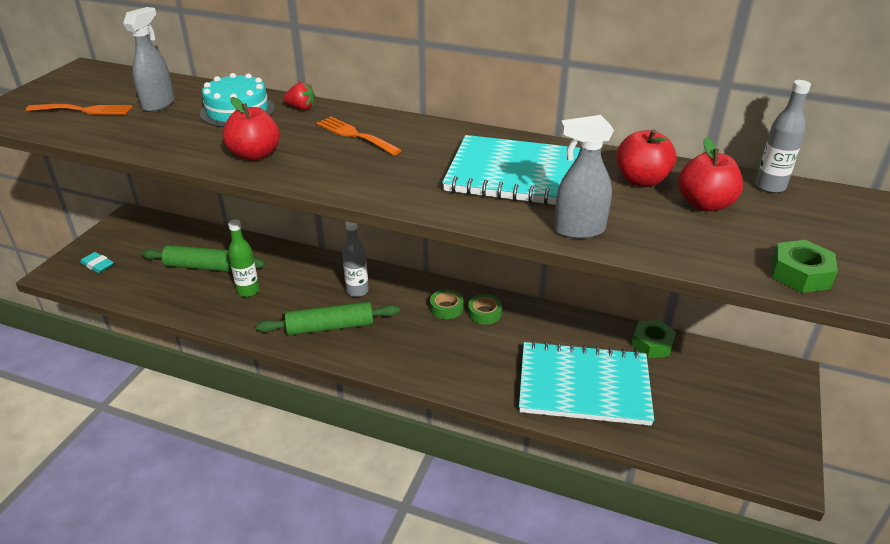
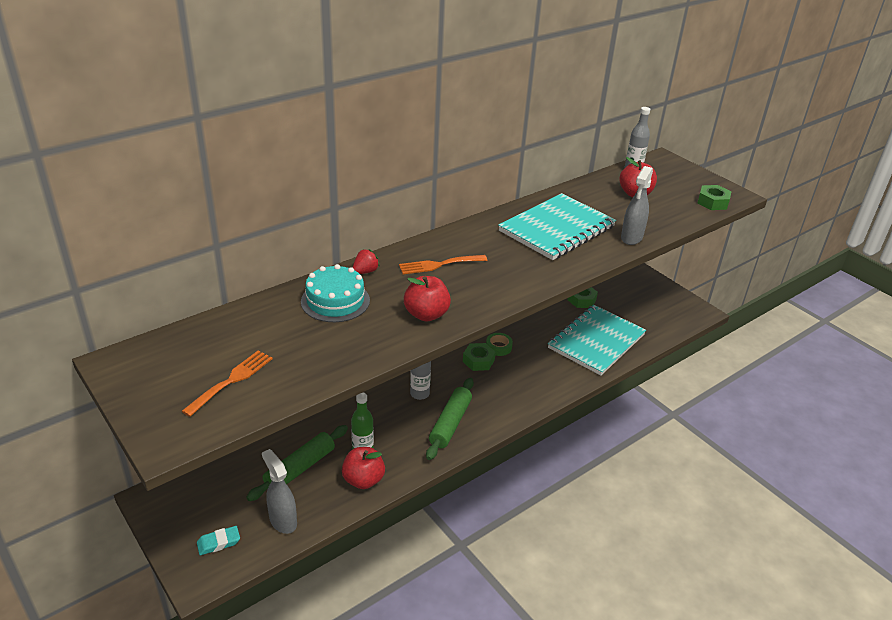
camera: 60 degrees left, 0 degrees up
(159, 104) = (271, 336): grey spray bottle -> grey spray bottle (283, 521)
(446, 308) = (478, 361): green tape -> green nut
(641, 180) = (596, 198): red apple -> red apple (363, 480)

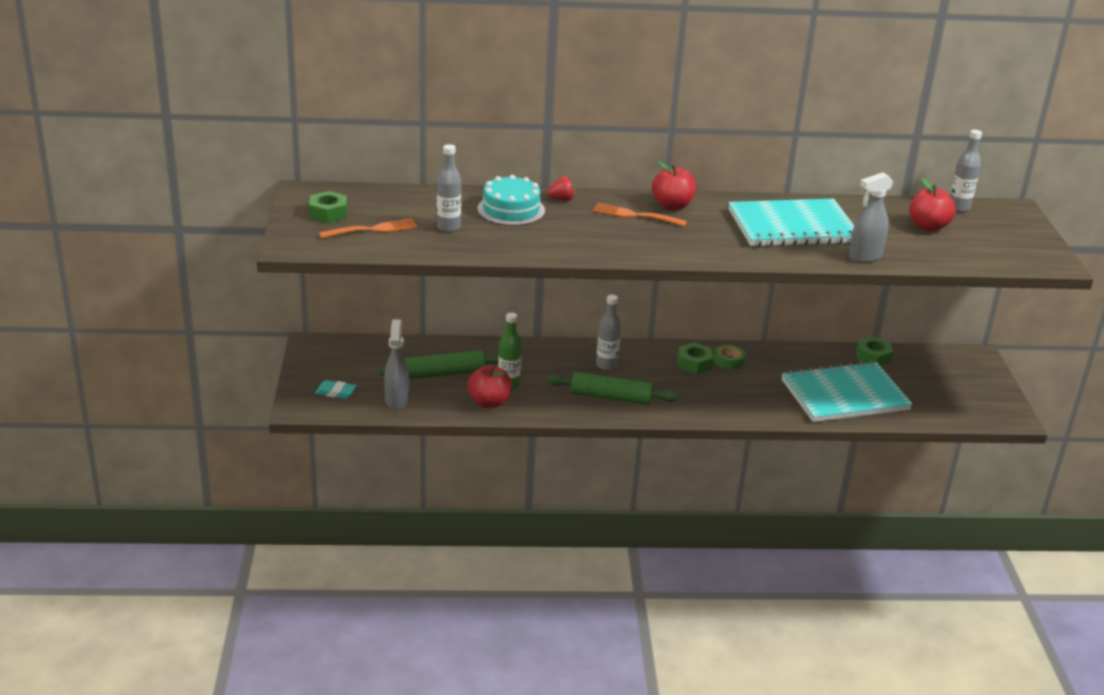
camera: 35 degrees right, 5 degrees down
(300, 345) = (448, 227): none -> grey bottle
(426, 314) = (577, 243): red apple -> red apple (672, 206)
(450, 424) = (611, 397): green rolling pin -> green rolling pin turned 45 degrees clockwise
(712, 202) = (1014, 260): green nut -> green nut (328, 213)

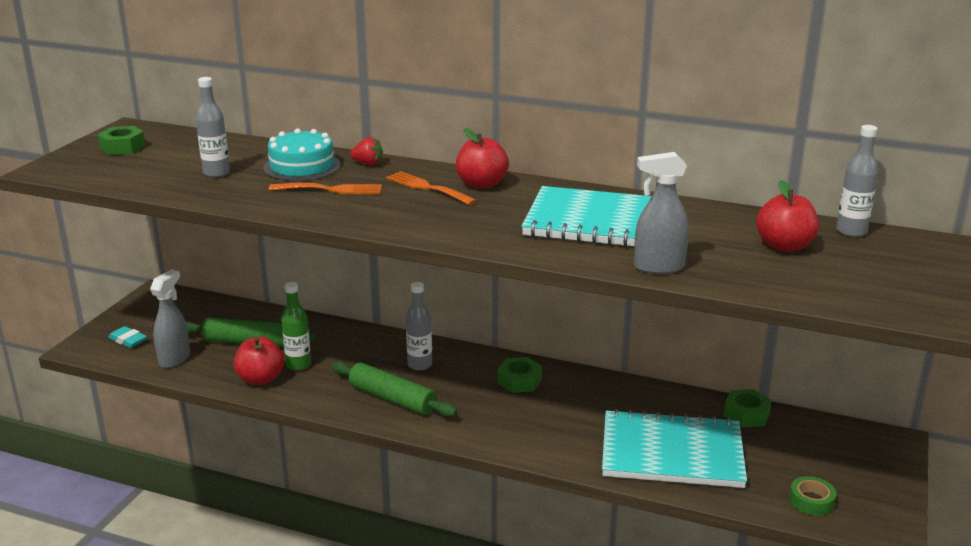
camera: 25 degrees right, 5 degrees down
(373, 229) = (142, 166): orange fork -> orange fork (331, 189)
(728, 361) = (562, 386): green tape -> green tape (811, 501)

